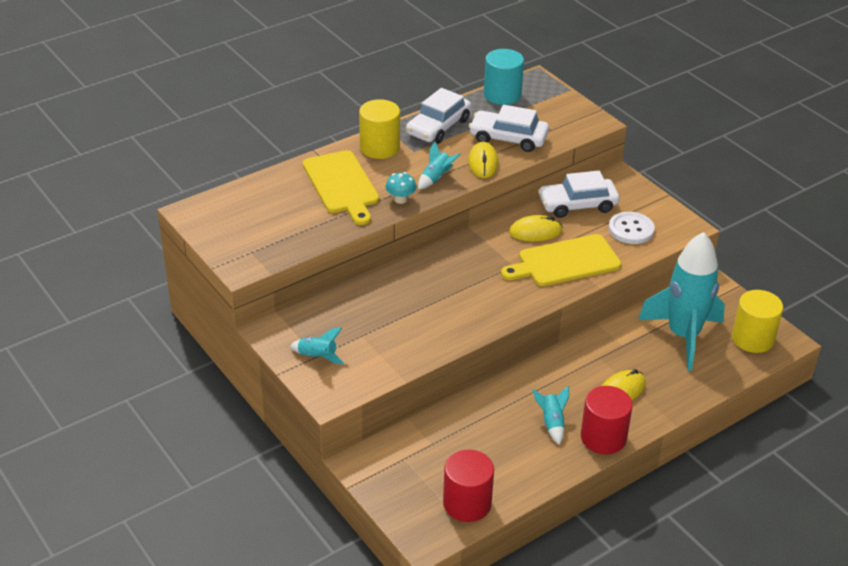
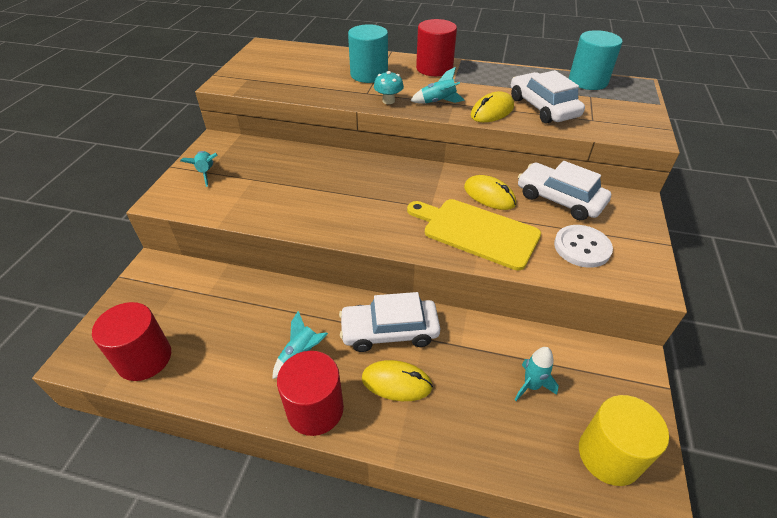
camera: 50 degrees right, 5 degrees up
(341, 185) = (369, 74): yellow cutting board -> turquoise cylinder
(379, 147) = (434, 68): yellow cylinder -> red cylinder
(438, 127) = (499, 76): white car -> white car (389, 331)
(683, 336) = (531, 386): turquoise rocket -> turquoise rocket, size x0.40

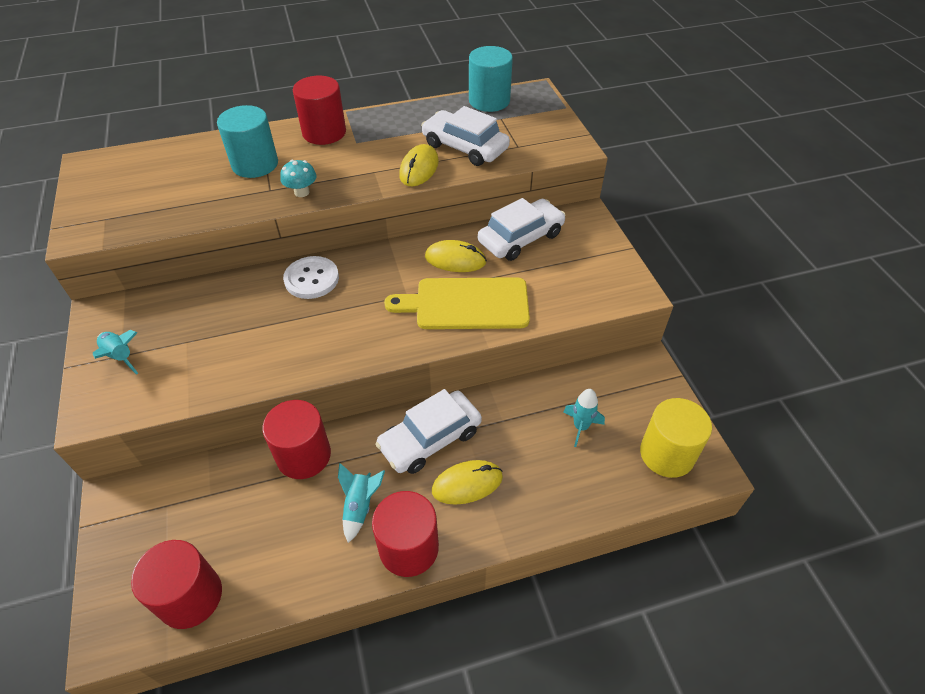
camera: 30 degrees left, 5 degrees up
(287, 298) = (304, 455): none -> red cylinder
(438, 102) = (357, 176): turquoise rocket -> none
(559, 199) = (521, 238): white car -> white car turned 135 degrees clockwise
(582, 247) = (565, 280): white button -> white button (311, 279)

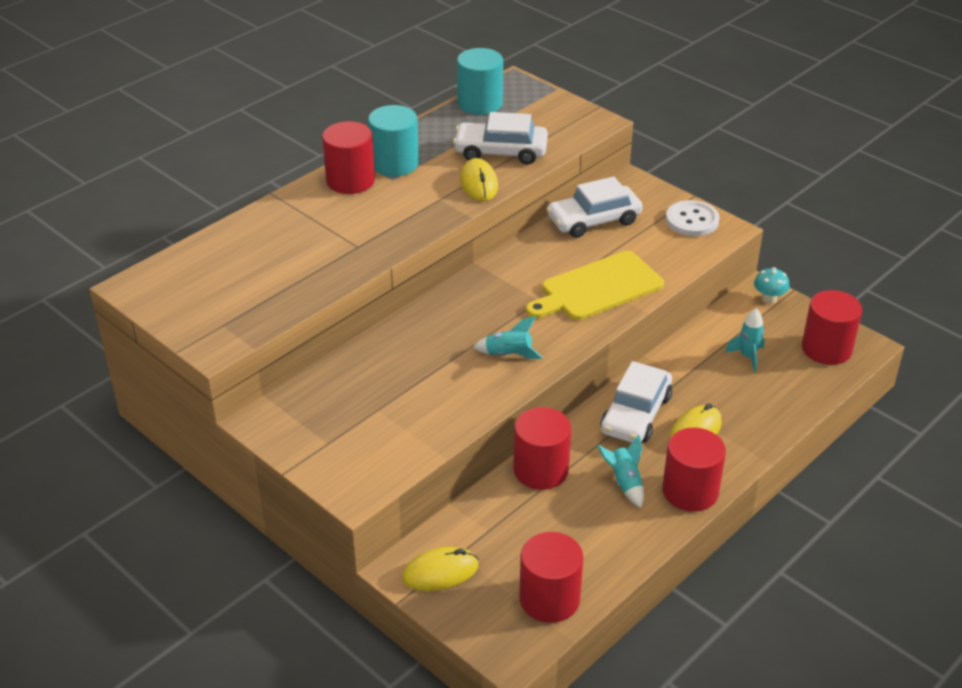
camera: 30 degrees left, 10 degrees down
(120, 357) = (328, 444): turquoise rocket -> turquoise rocket (508, 355)
(255, 164) = (315, 230): turquoise cylinder -> turquoise cylinder (394, 163)
(302, 192) = (391, 238): turquoise mushroom -> turquoise mushroom (769, 299)
(311, 279) = (438, 319): white button -> white button (692, 220)
(455, 260) = (553, 257): yellow mouse -> yellow mouse (440, 572)
(521, 238) = (593, 220): white car -> white car turned 135 degrees counterclockwise
(667, 454) = (826, 349): yellow cylinder -> red cylinder

